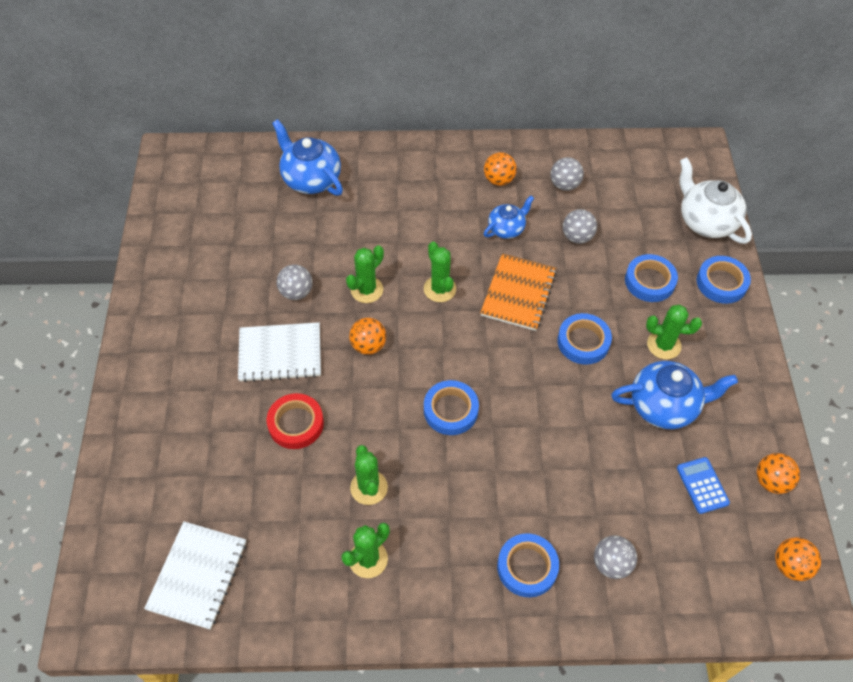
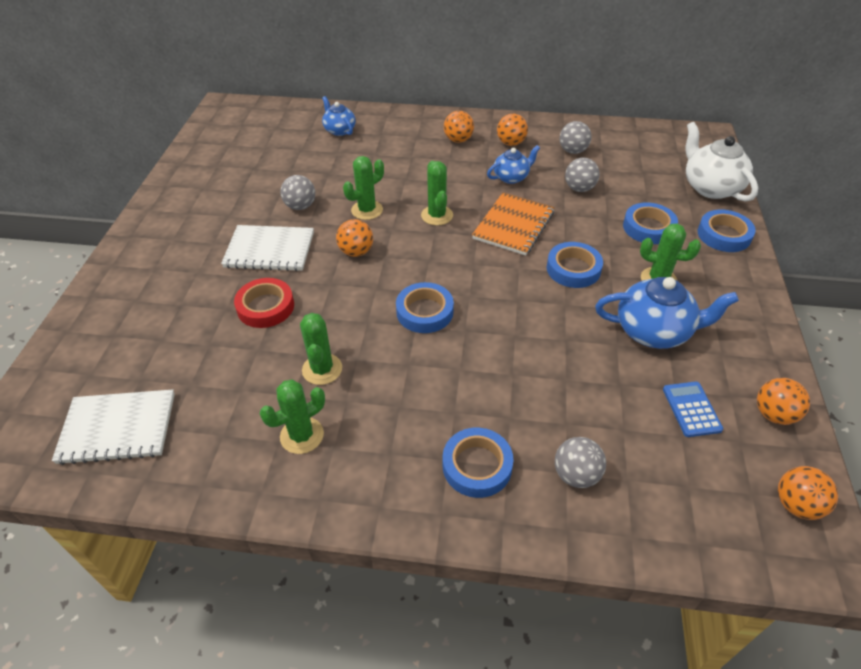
camera: 10 degrees right, 10 degrees down
(198, 575) = (118, 428): white notebook -> white notebook turned 60 degrees clockwise
(310, 179) = (339, 130): blue teapot -> blue teapot, size x0.60
(442, 181) = (458, 140): none -> orange ball

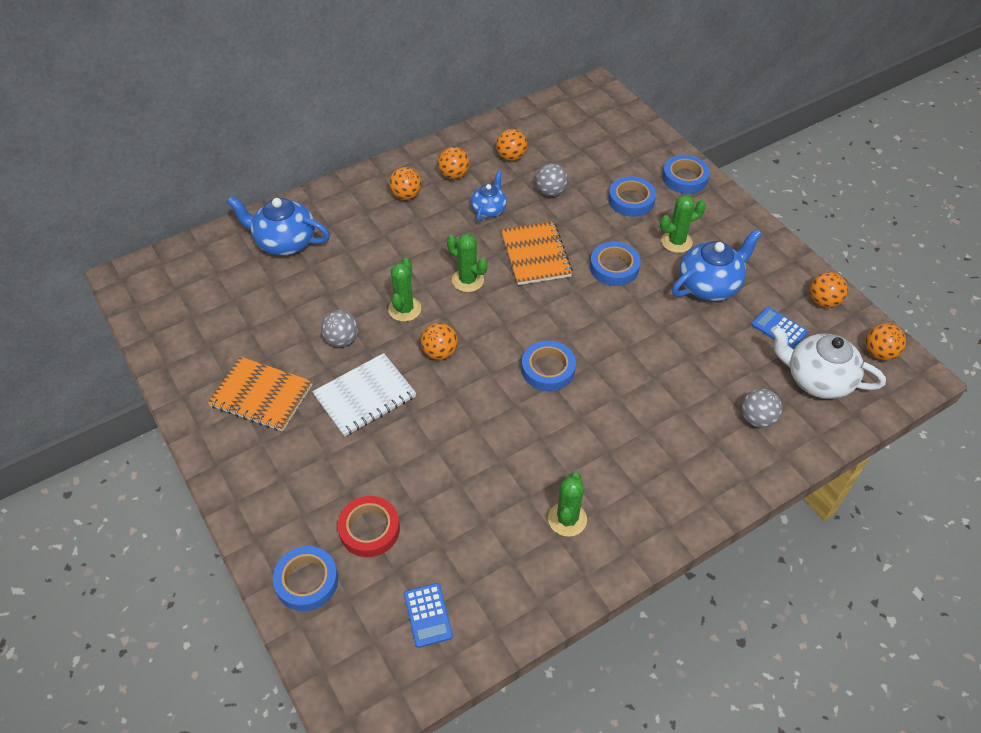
camera: 40 degrees left, 5 degrees up
(118, 428) = (428, 615): white notebook -> blue calculator
(208, 211) = (261, 395): none -> orange notebook
(265, 307) = (423, 445): red tape -> red tape (369, 529)
(322, 369) = (525, 463): green cactus -> none
(339, 130) = (284, 242): blue teapot -> blue teapot, size x1.67
(477, 466) = (697, 455): blue tape -> blue tape (307, 581)
(573, 151) = (511, 157): grey ball -> orange ball
(710, 187) = (640, 139): white teapot -> white teapot (817, 379)

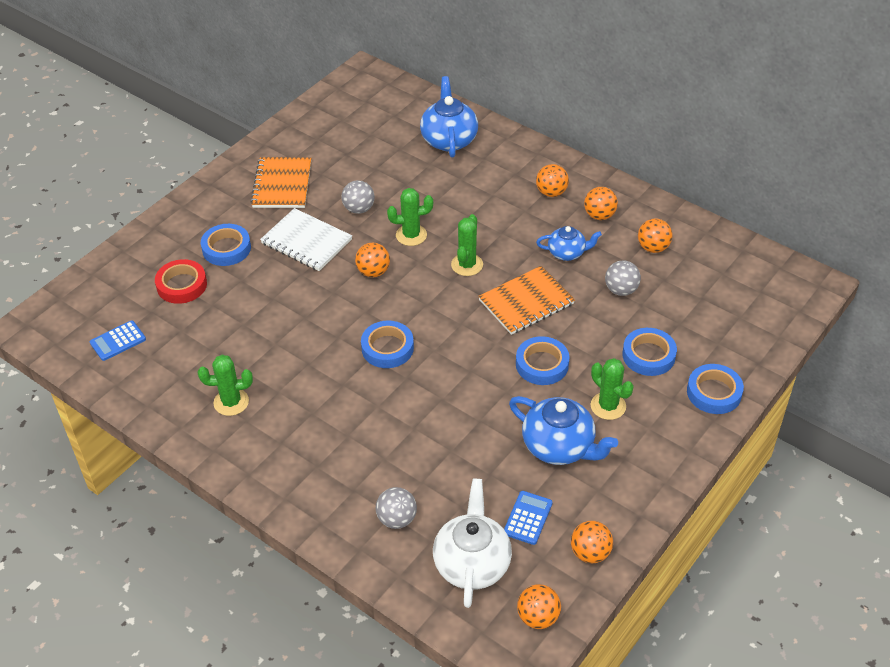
camera: 70 degrees right, 5 degrees down
(307, 581) = (127, 266): blue tape -> blue tape (226, 248)

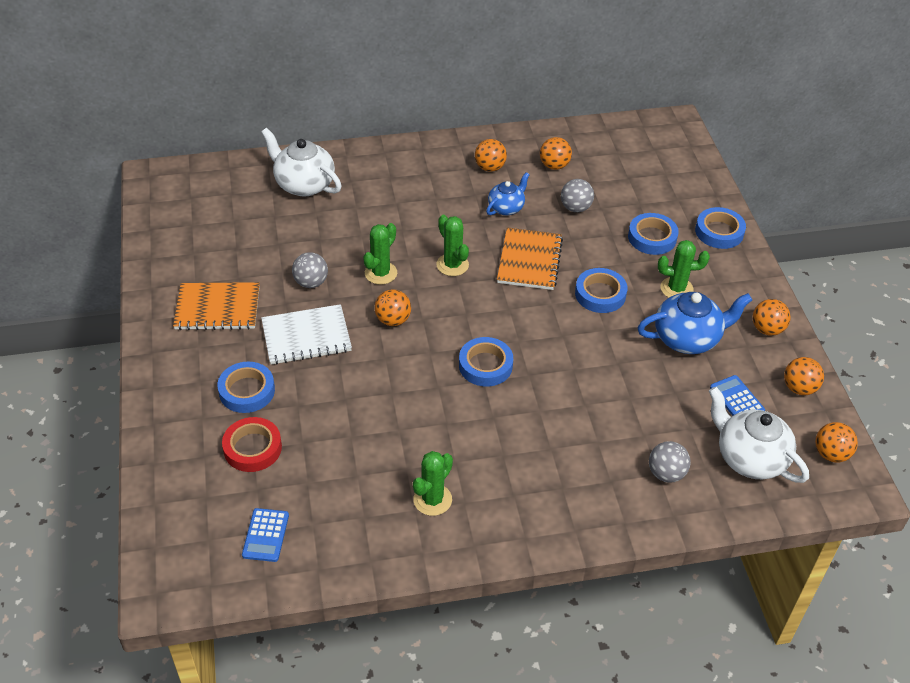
camera: 50 degrees left, 0 degrees up
(282, 184) = (217, 308): orange notebook -> orange notebook turned 45 degrees counterclockwise
(449, 139) = (303, 184): blue teapot -> white teapot
(551, 192) = (435, 173): orange ball -> orange ball (767, 329)

